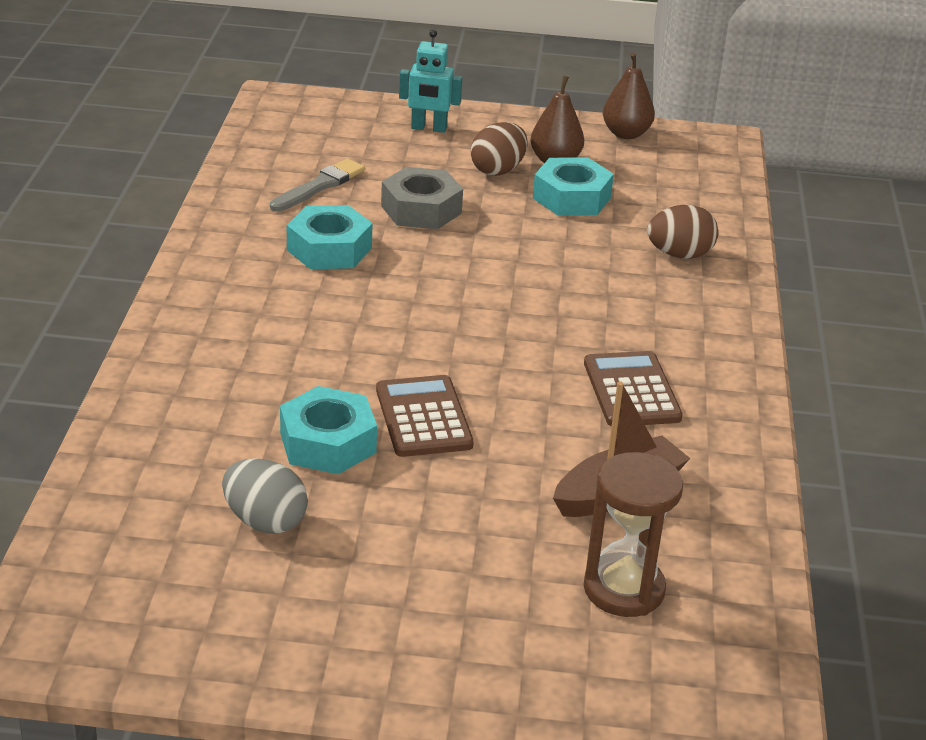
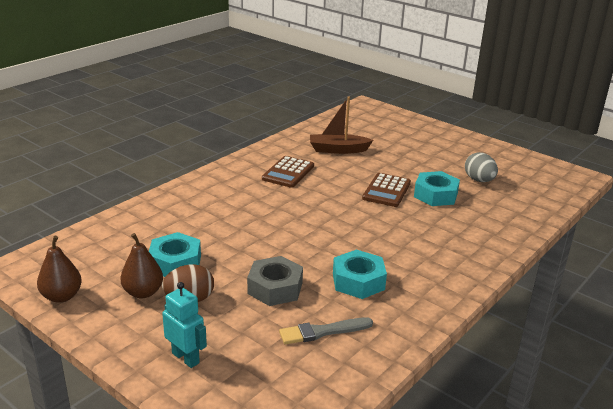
camera: 145 degrees left, 5 degrees down
(624, 589) = (368, 132): brown hourglass -> none
(679, 255) = (174, 212): brown egg -> none

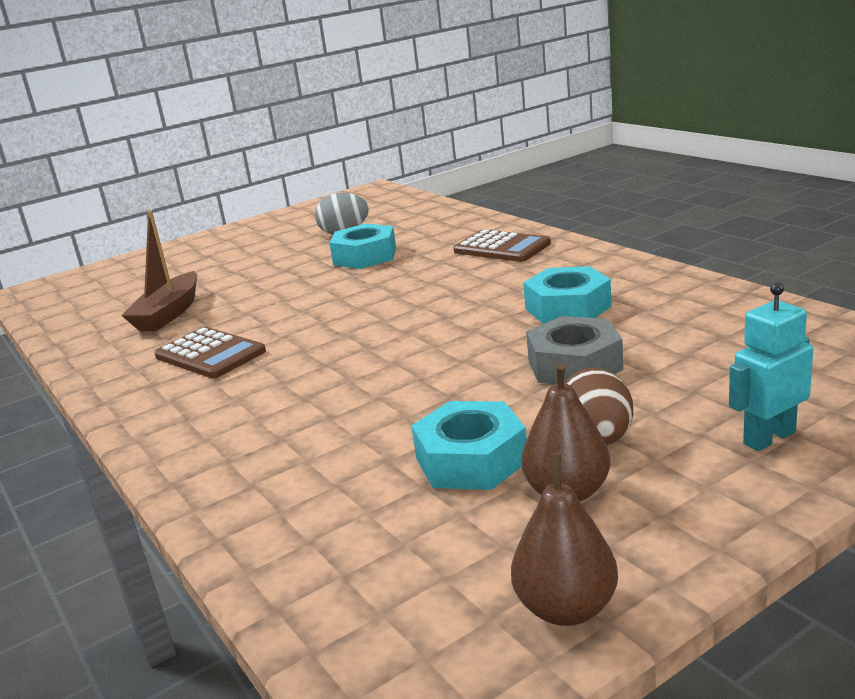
camera: 70 degrees left, 5 degrees down
(323, 331) = (689, 332): grey brush -> none
(386, 191) = (331, 284): brown calculator -> brown calculator (502, 248)

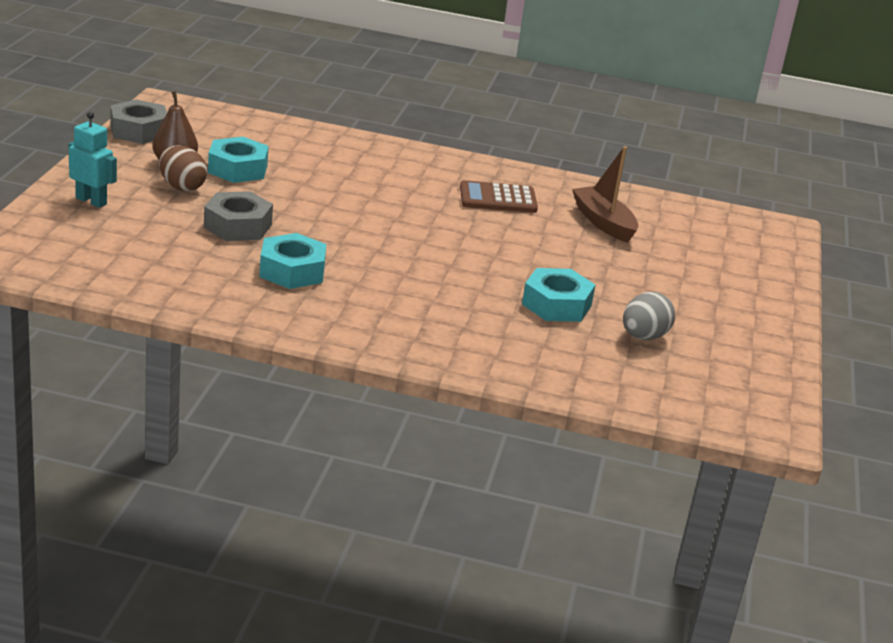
camera: 130 degrees right, 5 degrees up
(502, 248) = (437, 334): brown calculator -> none
(566, 608) = (139, 131): brown pear -> grey nut
(768, 438) = (91, 201): turquoise robot -> turquoise robot turned 75 degrees counterclockwise

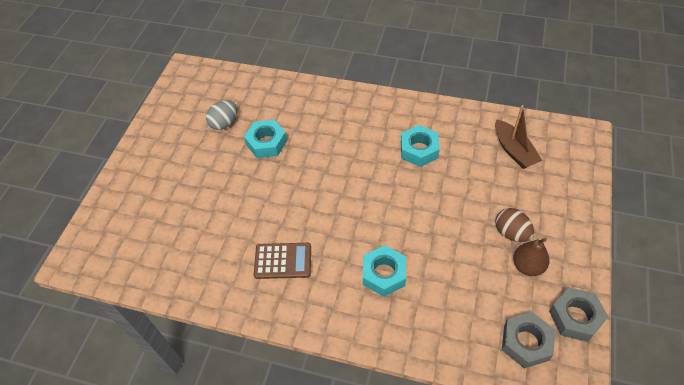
camera: 170 degrees left, 25 degrees up
(91, 201) = (562, 203): turquoise robot -> none
(237, 169) = (480, 267): turquoise nut -> turquoise nut (384, 274)
(238, 226) = (461, 191): grey nut -> grey nut (526, 342)
(603, 223) = (210, 240): brown boat -> brown boat (514, 150)

